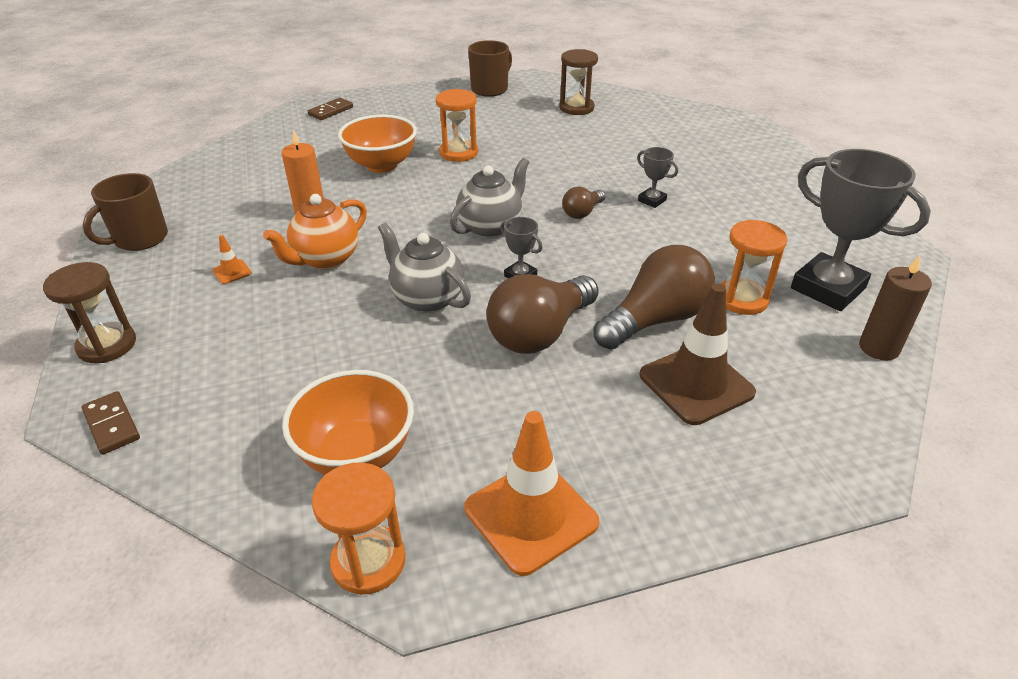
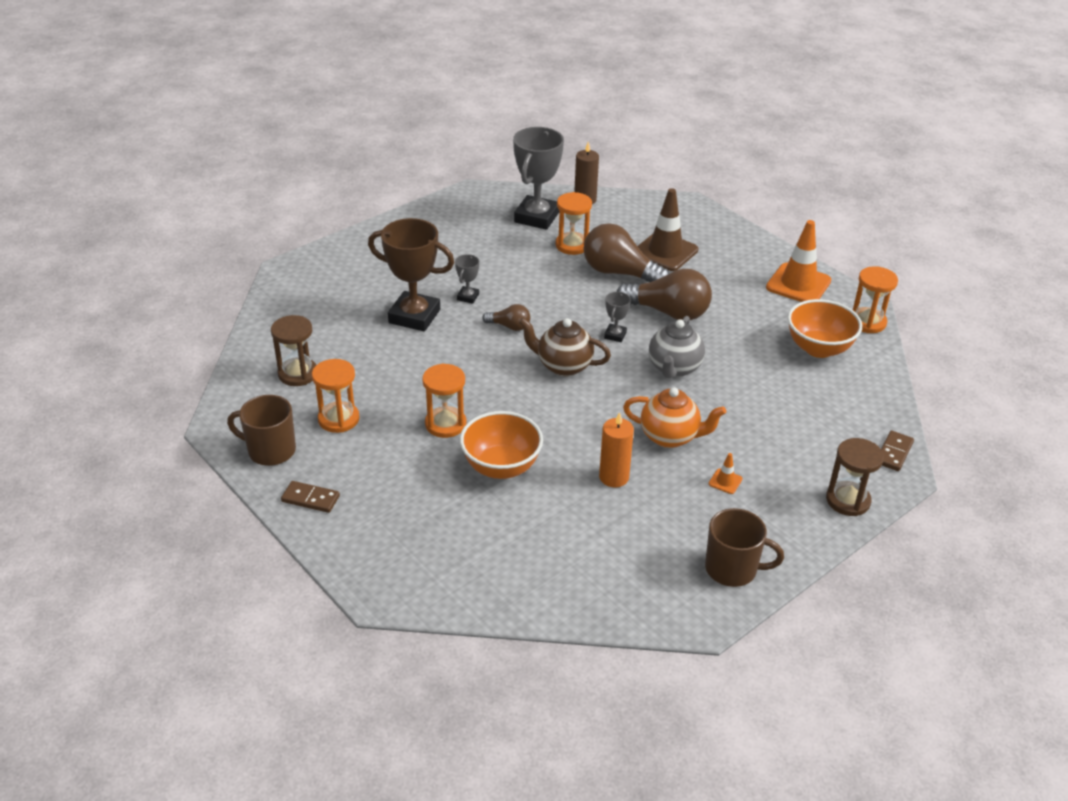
camera: 115 degrees left, 0 degrees up
(331, 111) = (395, 565): brown domino -> brown domino (310, 499)
(491, 227) = (563, 366): grey teapot -> brown teapot
(504, 114) = (338, 419): none -> orange hourglass
(631, 166) = (414, 316): none -> brown trophy

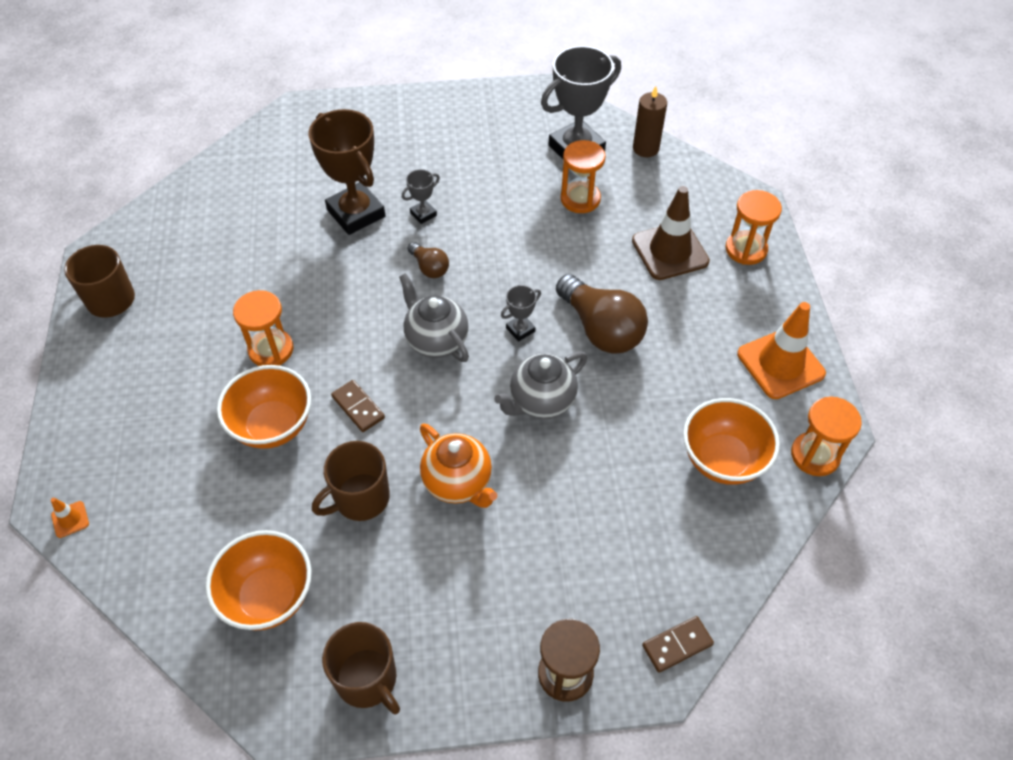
camera: 35 degrees right, 15 degrees up
(298, 374) = (204, 228): brown hourglass -> none
(310, 499) = (93, 368): brown domino -> brown domino (358, 407)
(338, 419) = (191, 295): orange hourglass -> orange hourglass (746, 249)
(563, 366) = (436, 340): brown teapot -> grey teapot
(614, 477) = (360, 498): orange candle -> brown mug
(614, 562) = (268, 596): none -> orange bowl
(619, 273) = (596, 255): brown light bulb -> none
(725, 481) = (461, 569): orange traffic cone -> orange traffic cone (70, 519)

